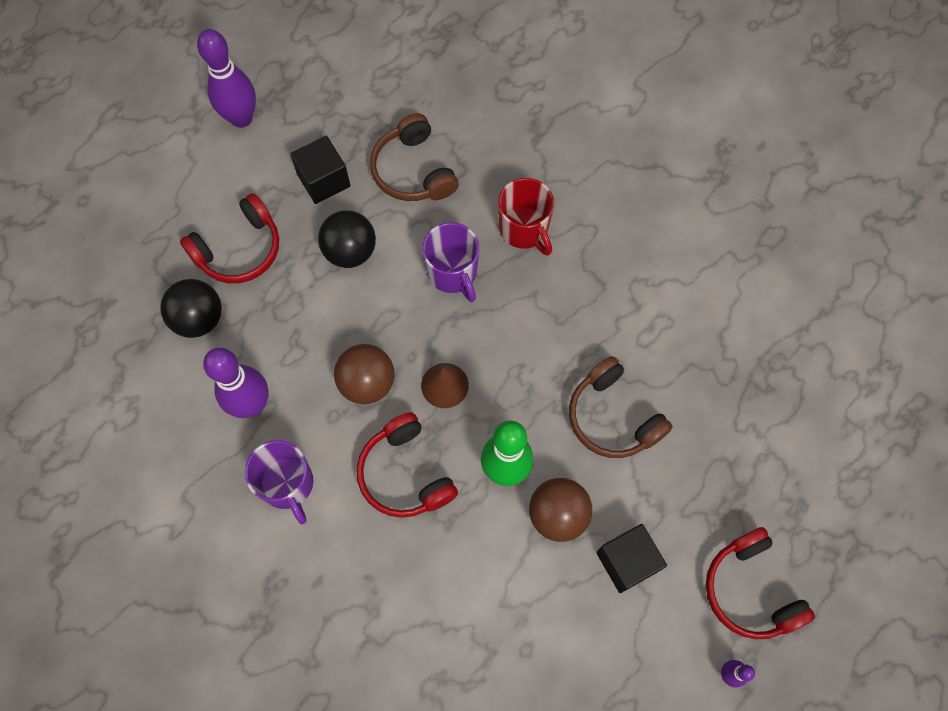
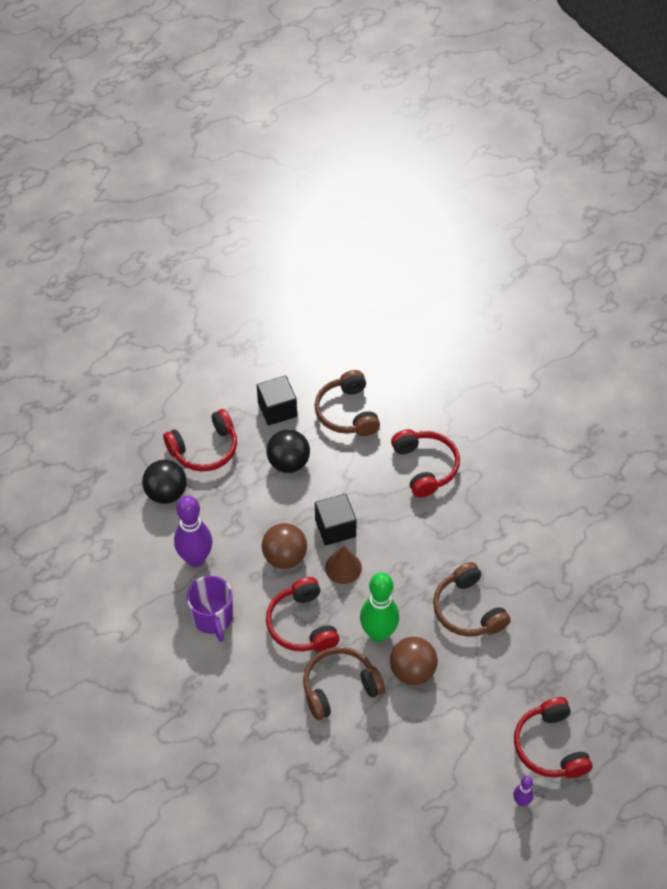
camera: 10 degrees right, 15 degrees down
(241, 118) = (222, 356): purple bowling pin -> none
(453, 273) = (364, 490): purple mug -> none
(468, 554) = (339, 687): none -> brown headphones
(524, 229) = (425, 467): red mug -> red headphones
(627, 561) = (459, 711): black cube -> black cube (335, 528)

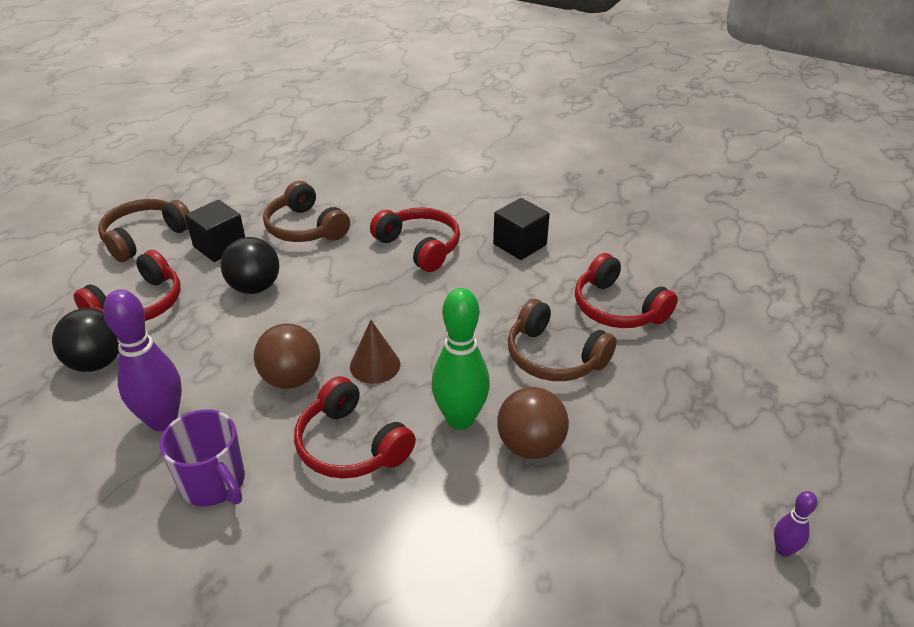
camera: 25 degrees left, 15 degrees down
(335, 528) = (344, 329): black cube -> black cube (519, 244)
(339, 687) = (444, 503): brown headphones -> brown headphones (145, 237)
(550, 746) = (761, 466): red headphones -> red headphones (617, 308)

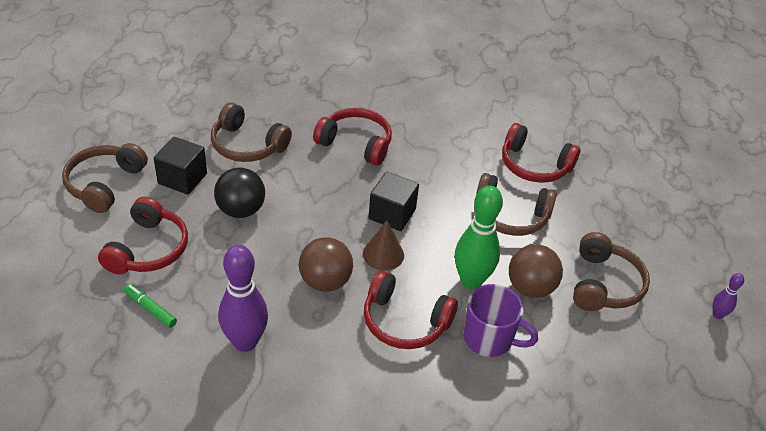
camera: 25 degrees left, 5 degrees up
(97, 362) = (150, 309): black ball -> green marker
(214, 483) = (321, 378): purple mug -> purple mug (489, 339)
(519, 244) = (434, 125): black cube -> black cube (392, 214)
(633, 466) = (604, 284): none -> brown headphones

